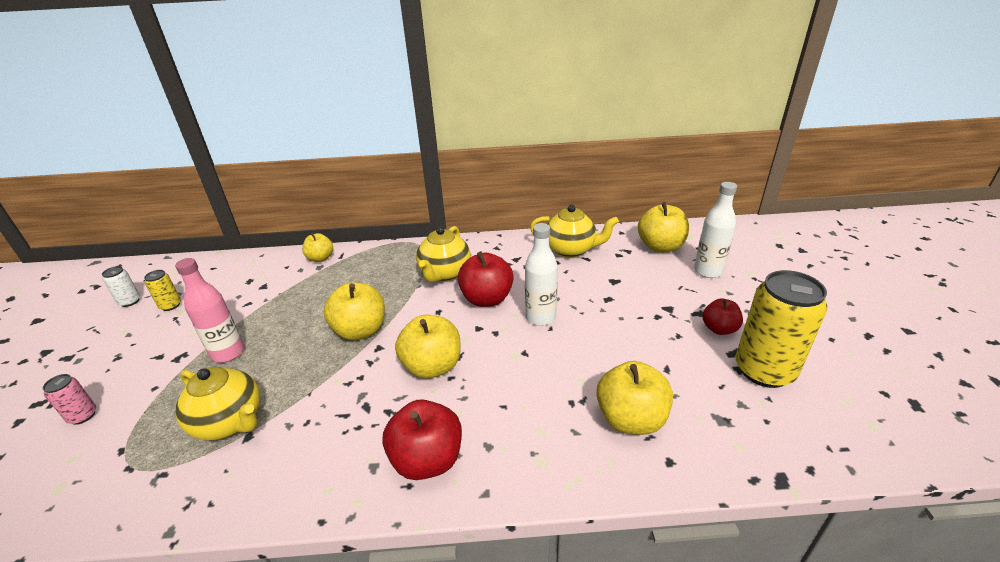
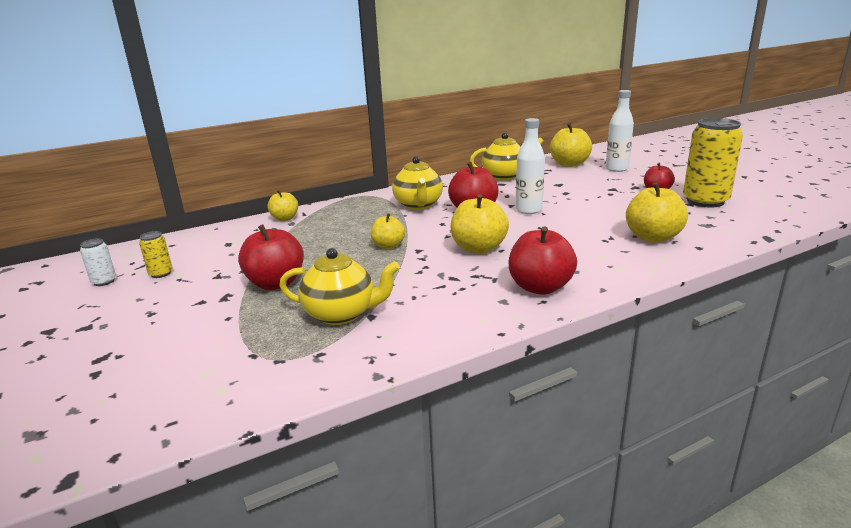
camera: 25 degrees left, 10 degrees down
(83, 416) = (173, 350): pink can -> none
(228, 353) = (276, 283): pink bottle -> red apple
(360, 330) = (388, 246): yellow apple -> yellow apple, size x0.61

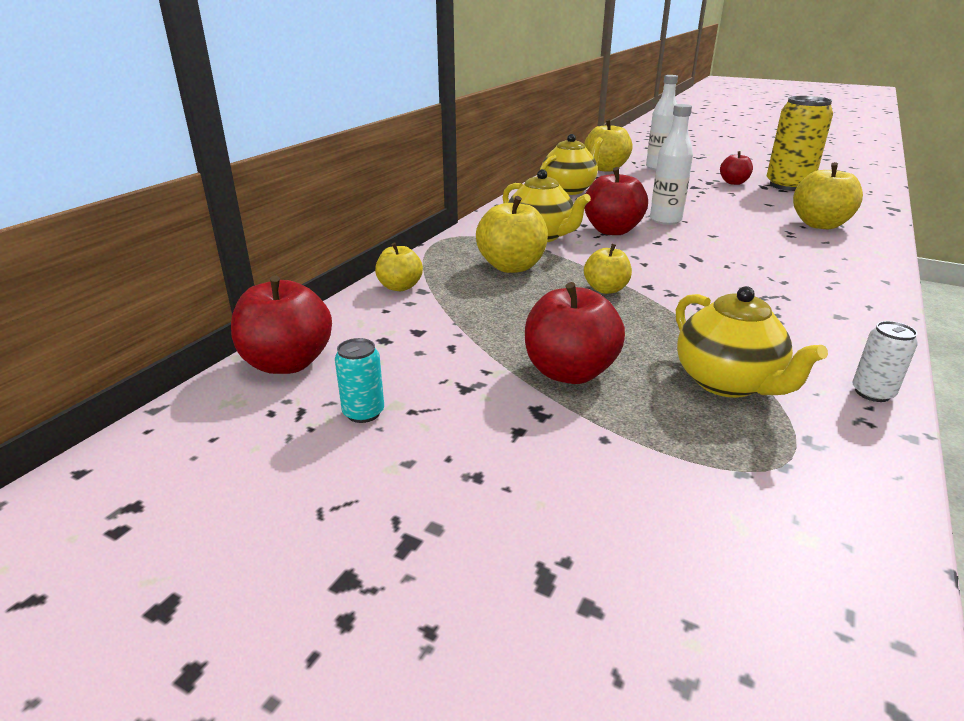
camera: 35 degrees left, 5 degrees up
(104, 281) = (281, 458): white can -> white can (872, 393)
(161, 273) = (363, 413): yellow can -> turquoise can
(341, 314) = (728, 383): yellow teapot -> yellow teapot turned 90 degrees clockwise
(478, 248) = (703, 269): yellow apple -> yellow apple (511, 267)
(540, 287) = (839, 293): red apple -> red apple (287, 363)

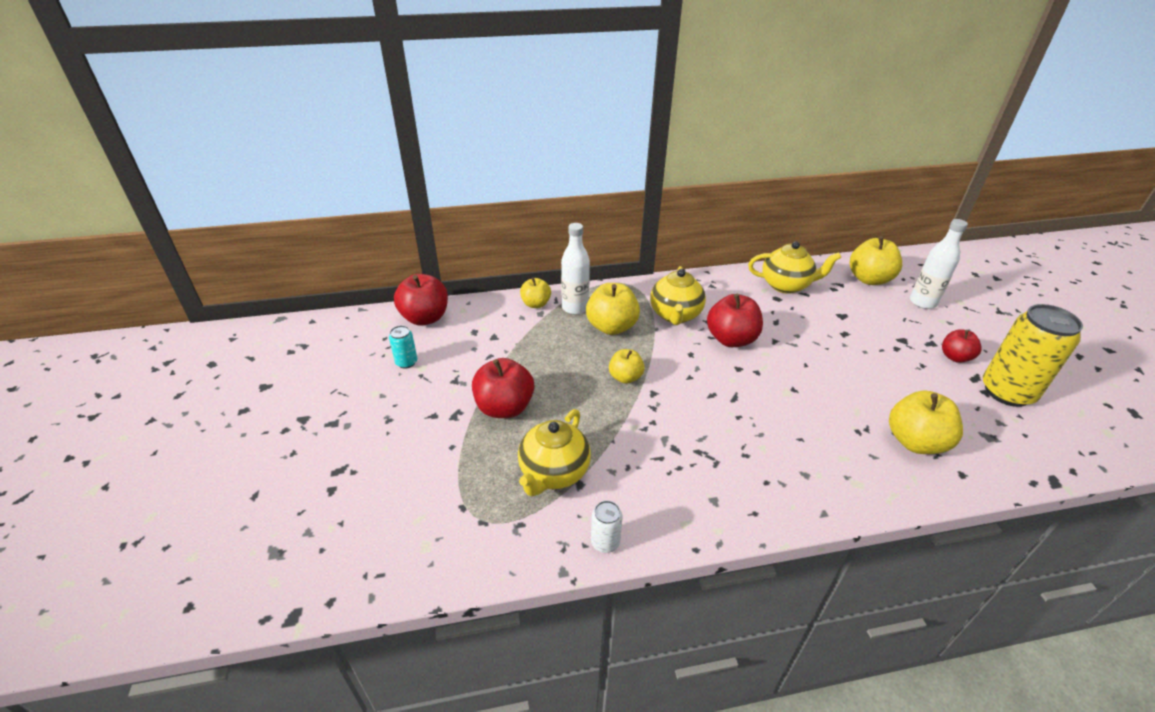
camera: 50 degrees right, 10 degrees up
(665, 220) = (791, 355): white bottle -> white bottle (575, 307)

